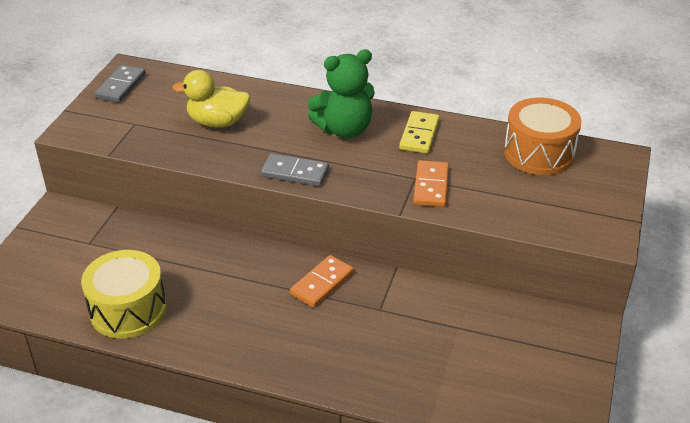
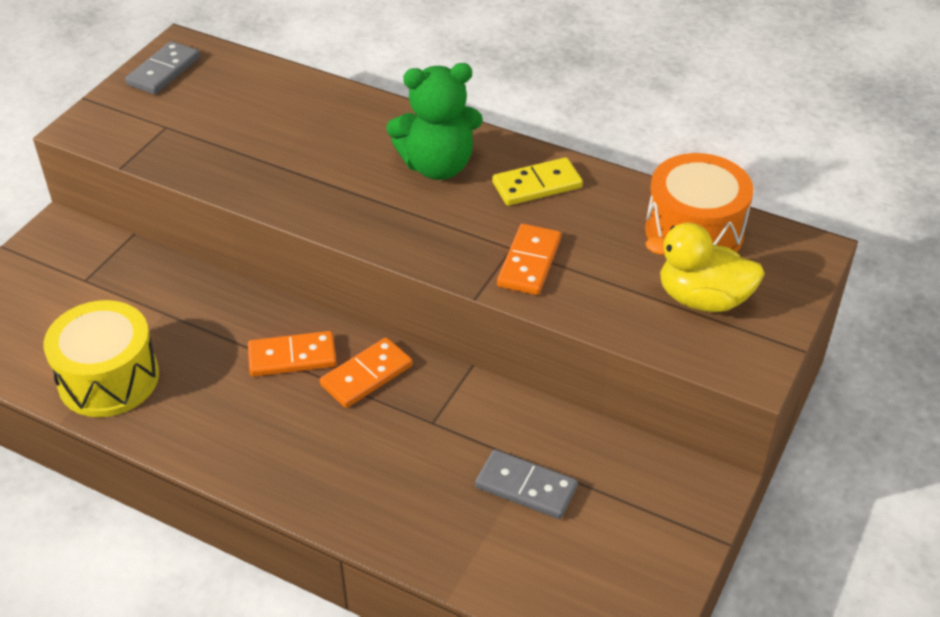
camera: 10 degrees right, 5 degrees up
(217, 122) = (273, 137): yellow duck -> yellow duck (702, 299)
(263, 277) = (292, 357): none -> orange domino
(295, 172) = (353, 221): grey domino -> grey domino (526, 487)
(419, 135) = (537, 185): yellow domino -> yellow domino turned 45 degrees clockwise

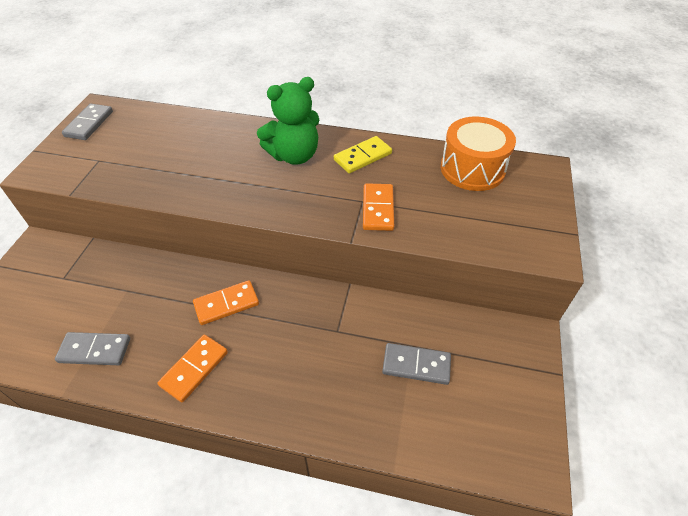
camera: 15 degrees left, 5 degrees up
(108, 378) = (95, 350): yellow drum -> grey domino
(366, 375) = (281, 306): orange domino -> orange domino (194, 369)
(702, 299) = (498, 212): yellow duck -> none

